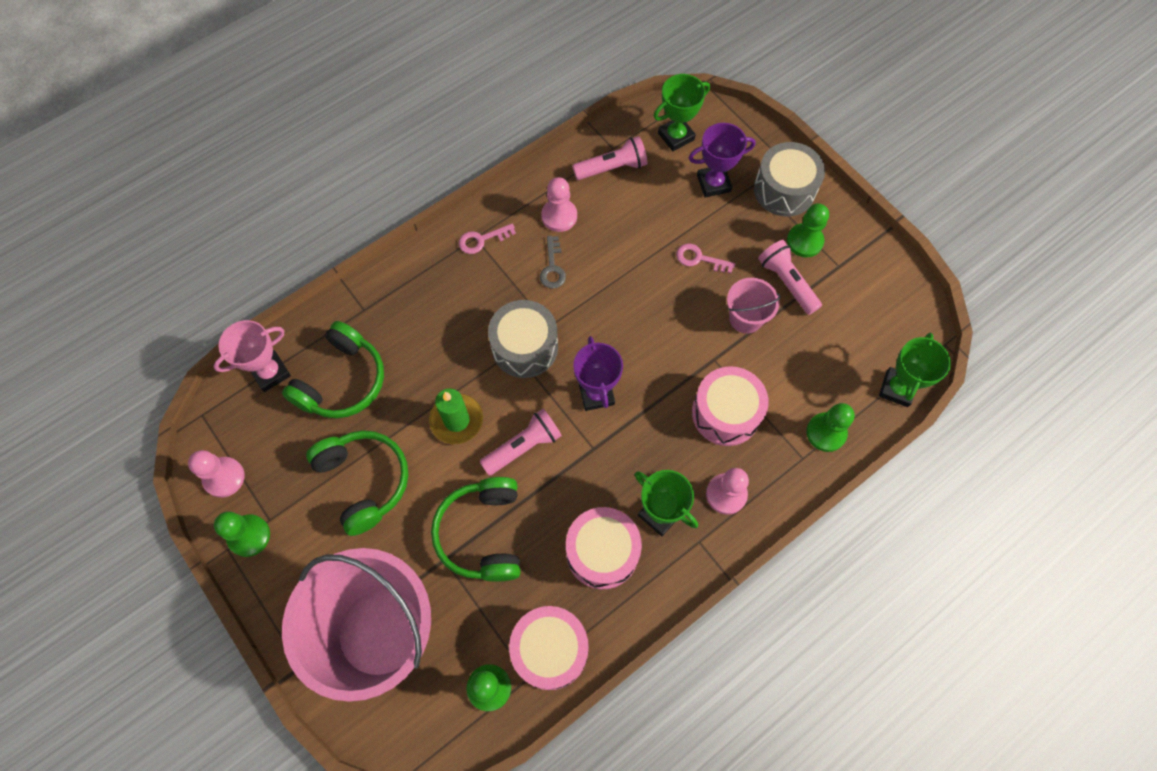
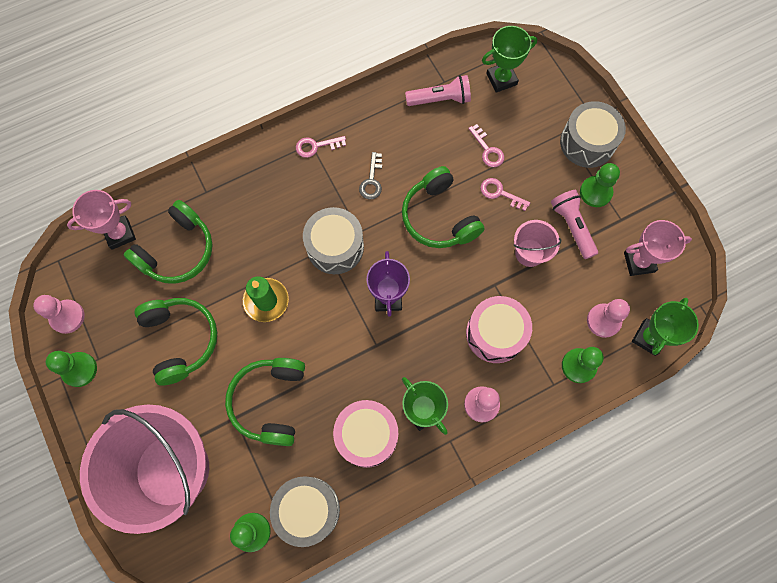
camera: 10 degrees right, 5 degrees up
(524, 446) = (318, 333): pink flashlight -> none
(550, 650) = (308, 510): pink drum -> grey drum
(559, 216) = (386, 135): pink pawn -> pink pawn (603, 321)
(636, 295) = (439, 217): none -> green headphones
(676, 214) = (487, 150): none -> pink key
(713, 183) = (526, 127): purple trophy -> none
(868, 308) = (639, 262): none -> pink trophy

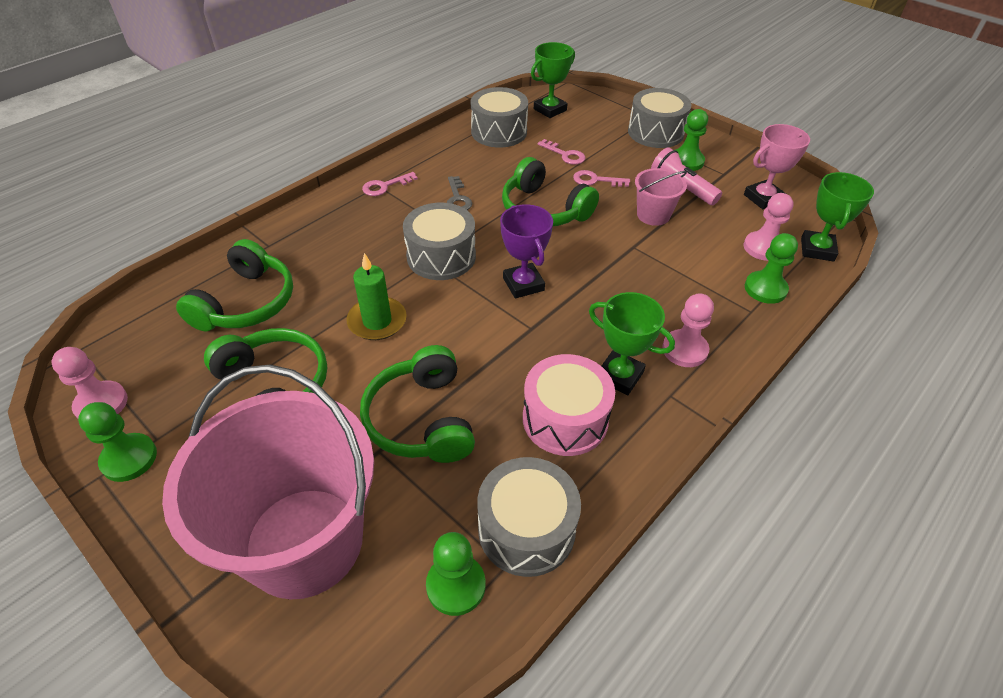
camera: 20 degrees left, 25 degrees down
(120, 234) = (164, 304): pink trophy -> none
(440, 99) = (499, 132): pink flashlight -> grey drum
(495, 334) = (660, 285): pink drum -> none

